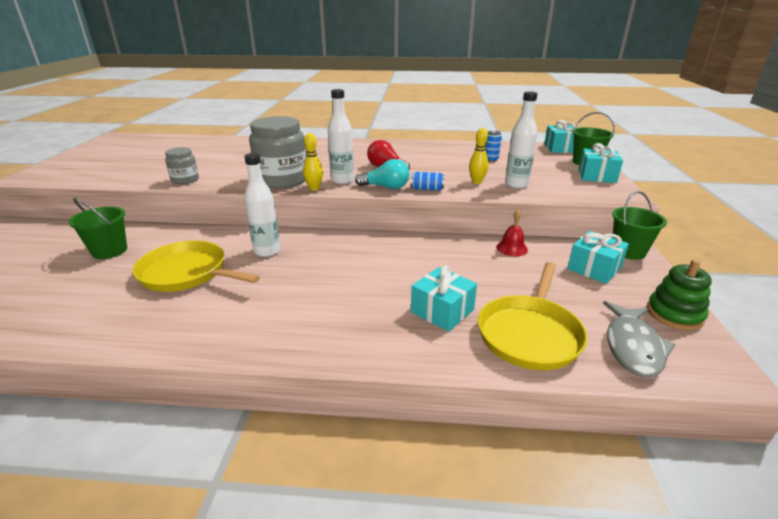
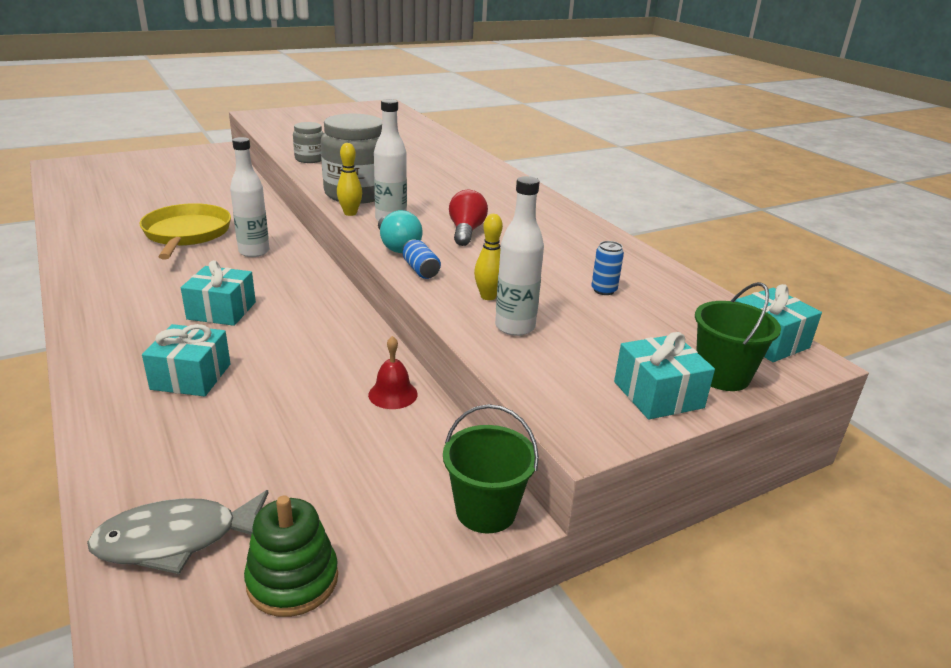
camera: 55 degrees right, 0 degrees up
(109, 251) = (203, 194): green bucket -> none
(530, 334) = (170, 446): yellow pan -> none
(594, 268) = (389, 479): turquoise gift -> turquoise gift (221, 311)

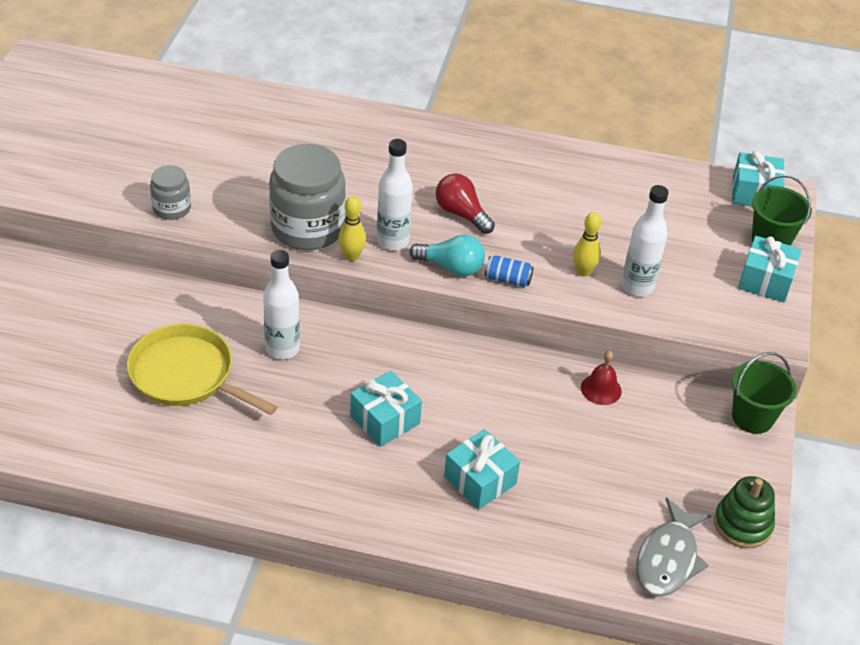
camera: 50 degrees left, 15 degrees up
(604, 290) = (627, 212): blue can -> none

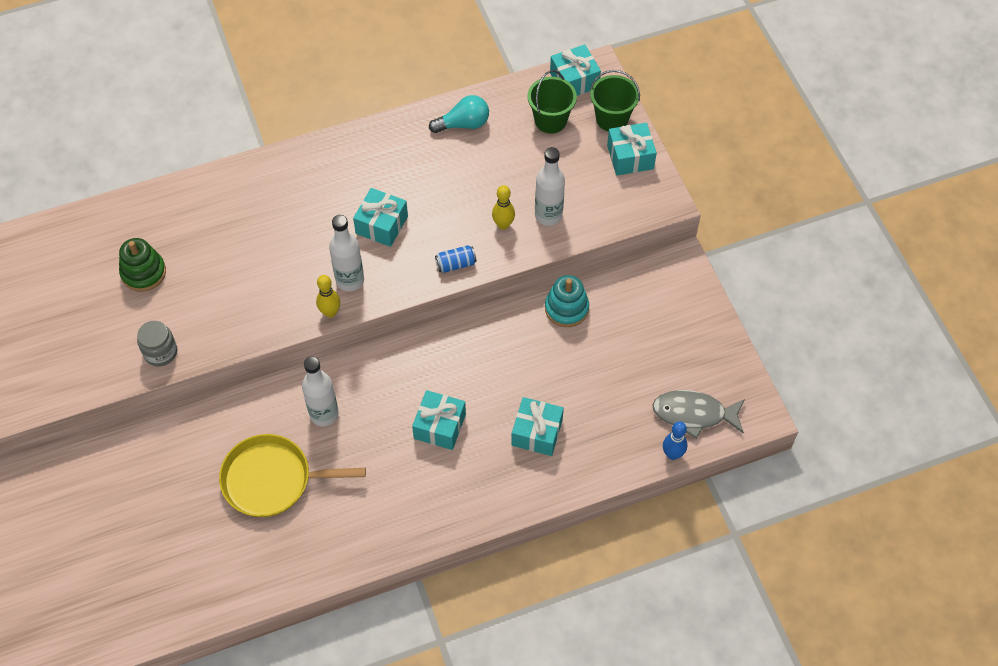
camera: 30 degrees left, 15 degrees up
(307, 228) = (278, 307): grey jar -> none
(451, 267) = (409, 278): turquoise light bulb -> turquoise light bulb (463, 124)
(461, 214) = (381, 225): red light bulb -> turquoise gift
(601, 389) = (566, 308): red bell -> turquoise stacking toy
(614, 583) = (672, 454): none -> blue bowling pin
(668, 559) = (693, 414): grey fish -> grey fish turned 105 degrees clockwise
(742, 524) = (722, 358): green stacking toy -> green stacking toy (143, 272)
(752, 417) = (678, 269): green bucket -> green bucket (550, 120)

